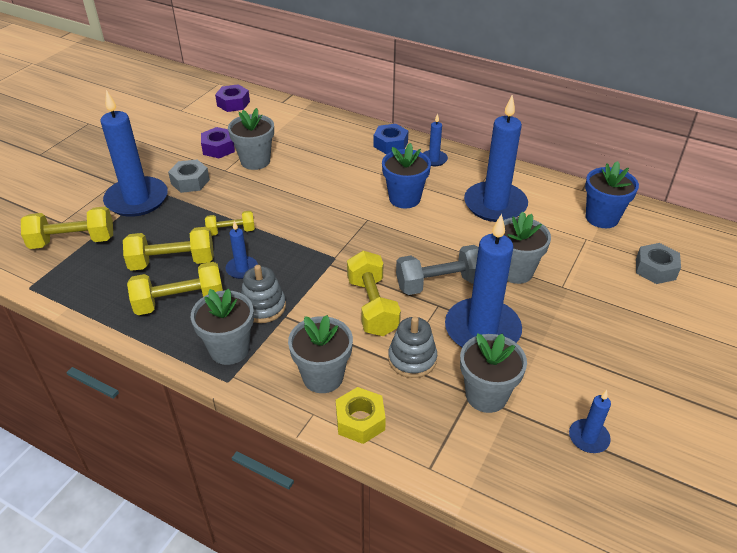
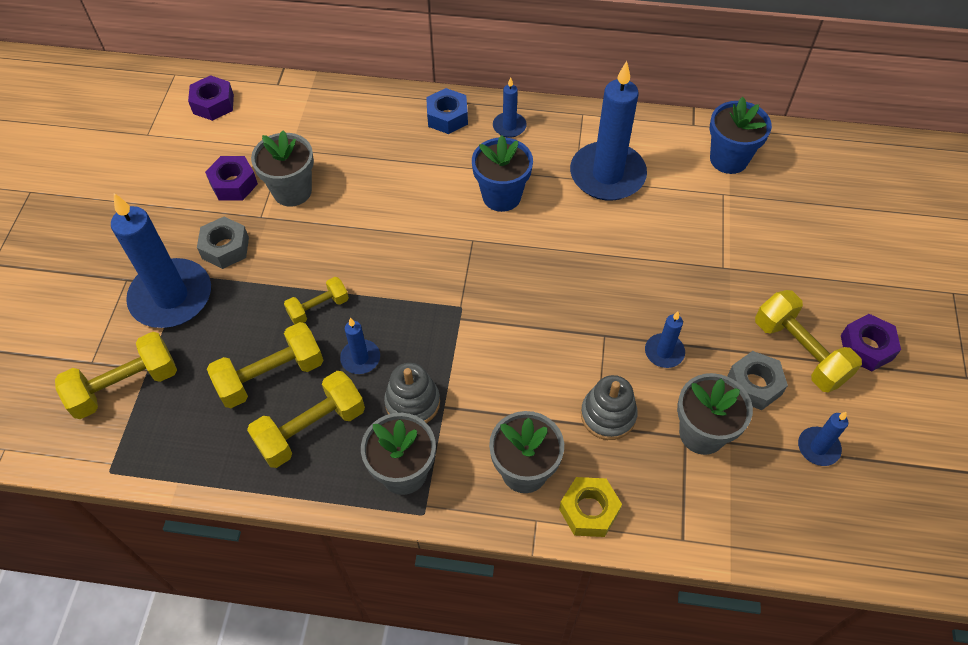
camera: 20 degrees left, 15 degrees up
(372, 306) = (534, 361): yellow dumbbell -> yellow dumbbell (799, 352)
(440, 283) = (594, 305): grey dumbbell -> none
(482, 330) = (664, 352): blue candle -> blue candle, size x0.46
(515, 271) = (667, 262): grey flower pot -> none
(655, 269) = (807, 214): grey nut -> grey nut (754, 385)
(669, 376) = (866, 347): none -> purple nut

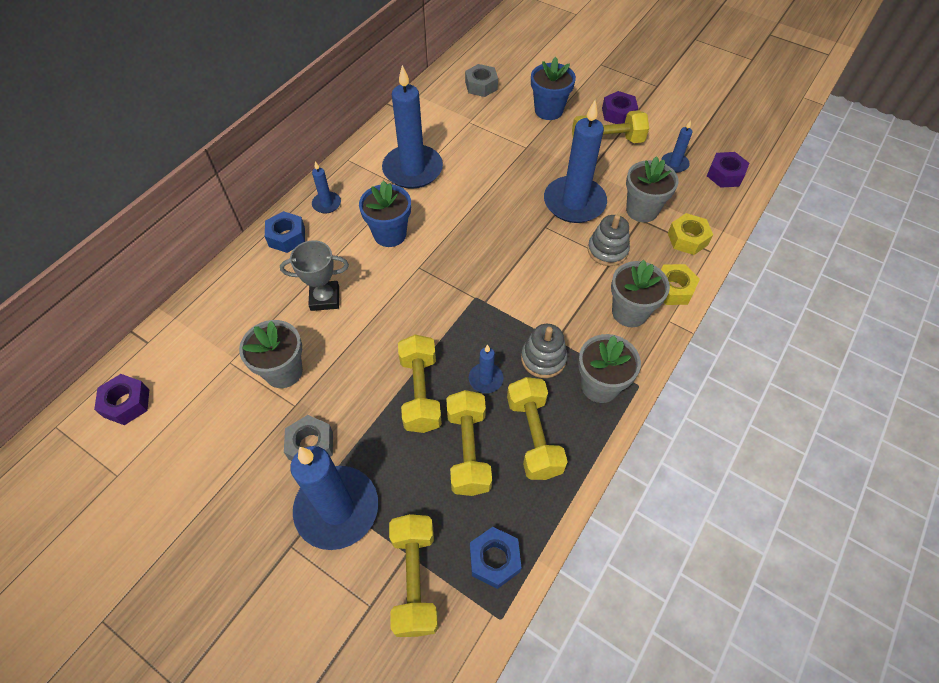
camera: 65 degrees left, 0 degrees up
(164, 444) = (494, 560): none -> blue nut
(234, 184) = (240, 416): purple nut -> purple nut (725, 175)
(318, 308) = (420, 392): yellow dumbbell -> yellow dumbbell, size x1.67
(390, 182) = (325, 298): none -> grey trophy
(664, 352) = (574, 202): blue candle -> blue candle, size x2.16
(686, 504) = (687, 239): none -> yellow nut
(728, 159) = (443, 107): blue flower pot -> blue flower pot (548, 110)
(754, 385) = (619, 172): grey nut -> grey nut (481, 86)

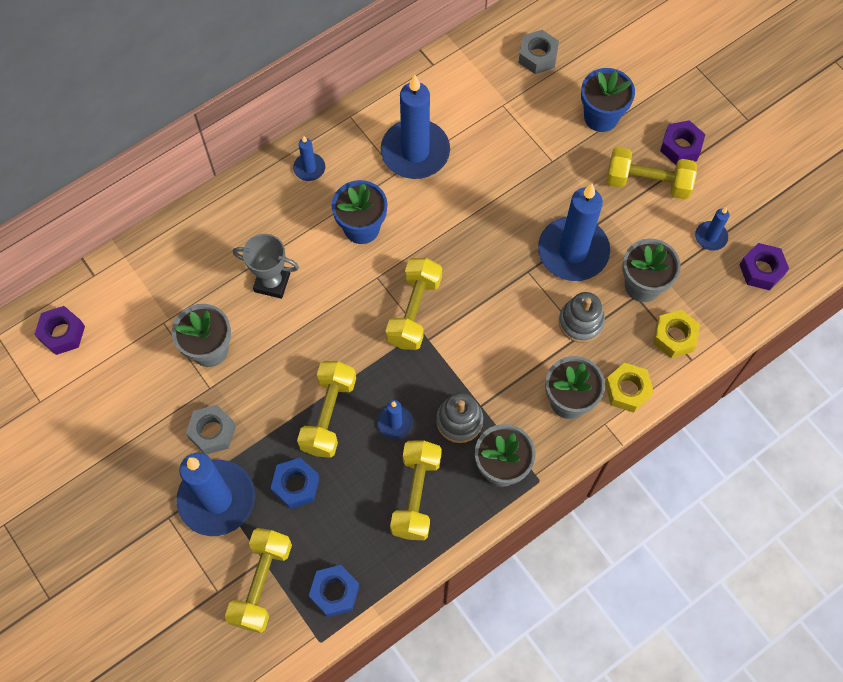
camera: 20 degrees right, 10 degrees up
(287, 237) = (256, 197): blue nut -> blue nut (296, 485)
(468, 450) = (350, 487): yellow dumbbell -> yellow dumbbell (414, 311)

